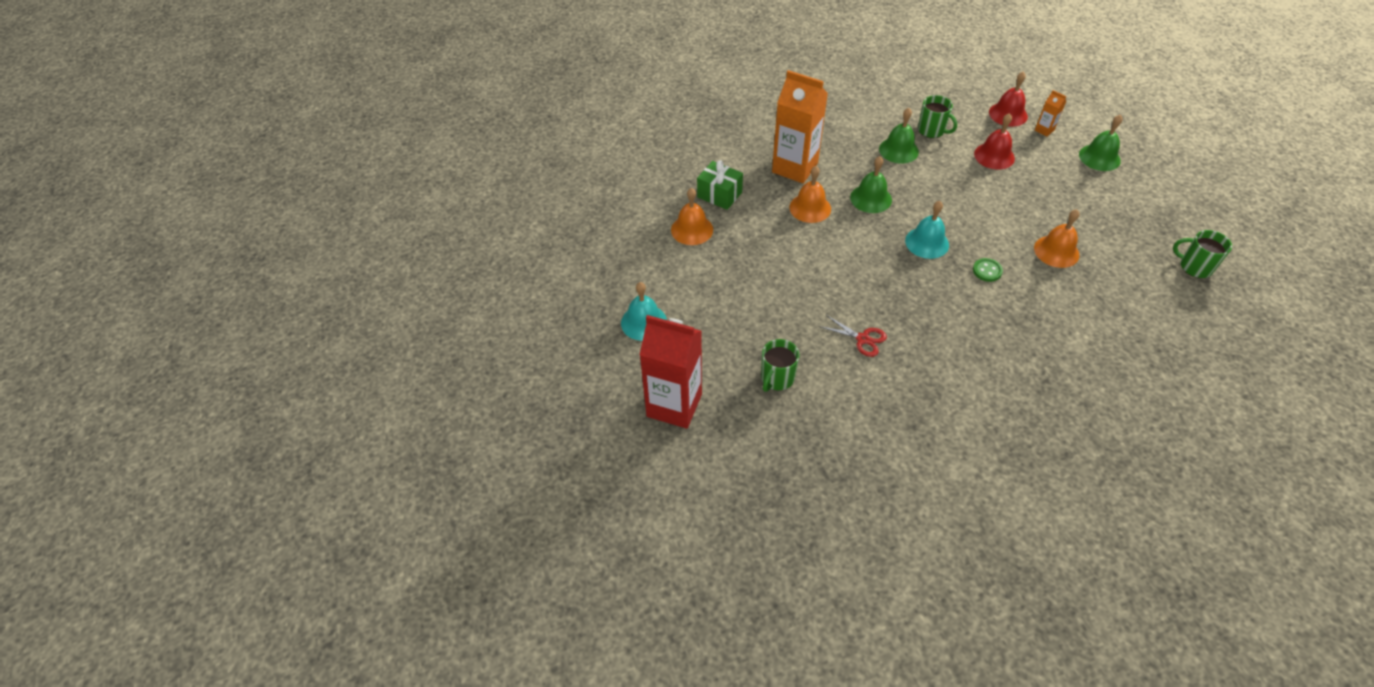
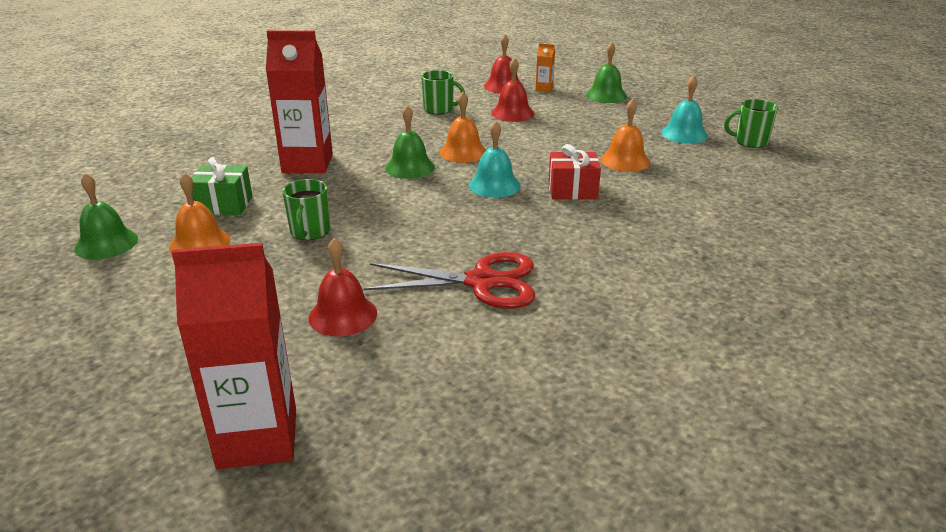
camera: 30 degrees left, 20 degrees down
(644, 322) = (165, 355): turquoise bell -> turquoise bell (684, 134)
(758, 331) = (343, 315): none -> red bell
(777, 378) = (397, 355): green mug -> green mug (310, 232)
(795, 167) = (307, 164): orange carton -> red carton
(810, 208) = (345, 190): orange bell -> orange bell (463, 152)
(862, 339) = (482, 282): red scissors -> red scissors, size x1.90
(898, 150) = (415, 128): green bell -> green bell (106, 243)
(987, 271) = (572, 190): green button -> red gift

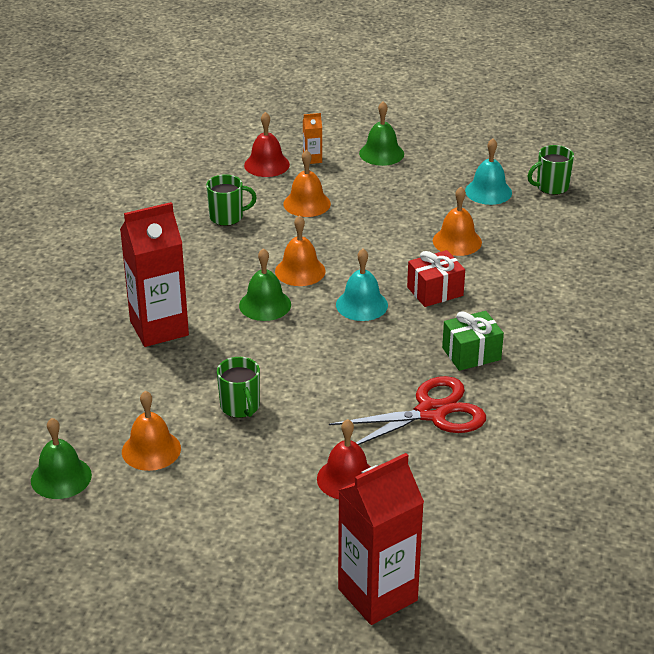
camera: 25 degrees left, 5 degrees up
(223, 205) = (127, 402): green gift -> green gift (471, 354)
(512, 113) = (307, 203): red bell -> orange bell

